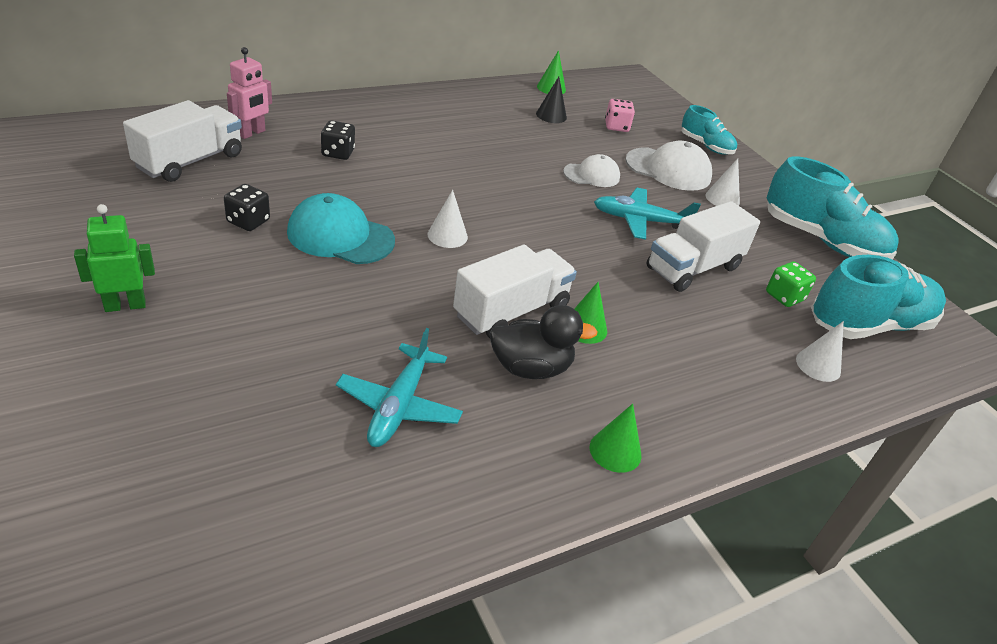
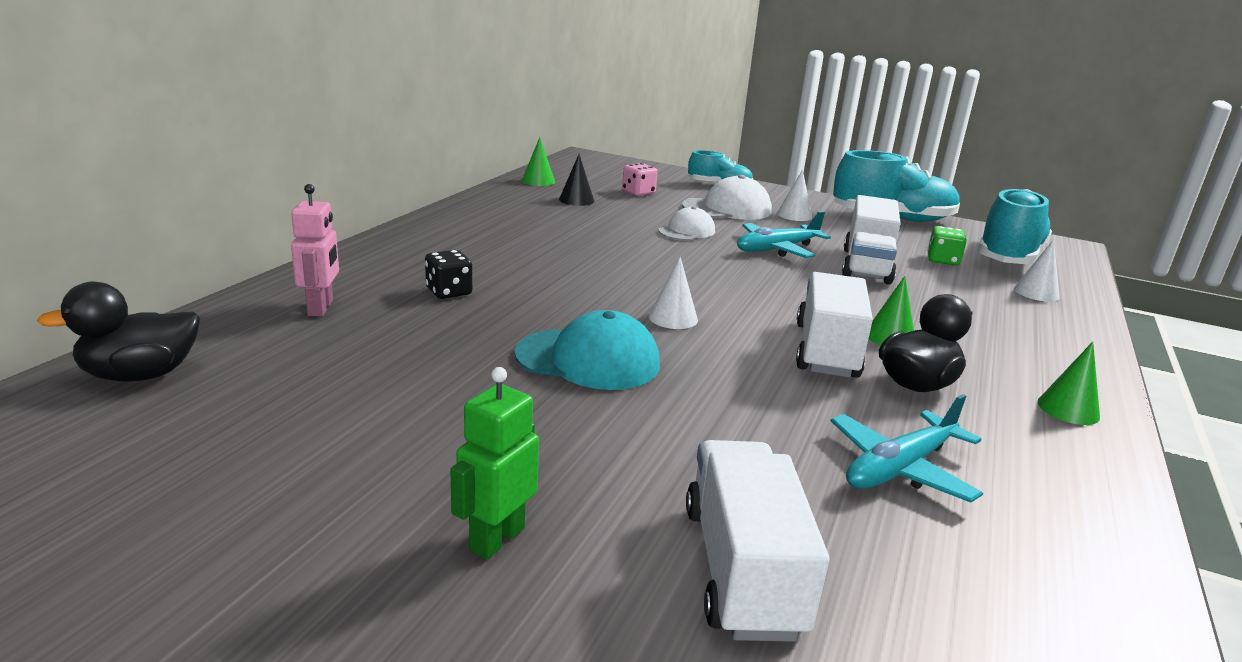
camera: 35 degrees left, 15 degrees down
(114, 136) = (140, 375): none -> black duck
(190, 161) = (296, 361): white truck -> white truck (742, 569)
(248, 221) = (474, 388): black dice -> none
(340, 236) = (588, 359): turquoise cap -> turquoise cap turned 150 degrees counterclockwise
(399, 405) = (900, 468): turquoise plane -> turquoise plane turned 75 degrees clockwise

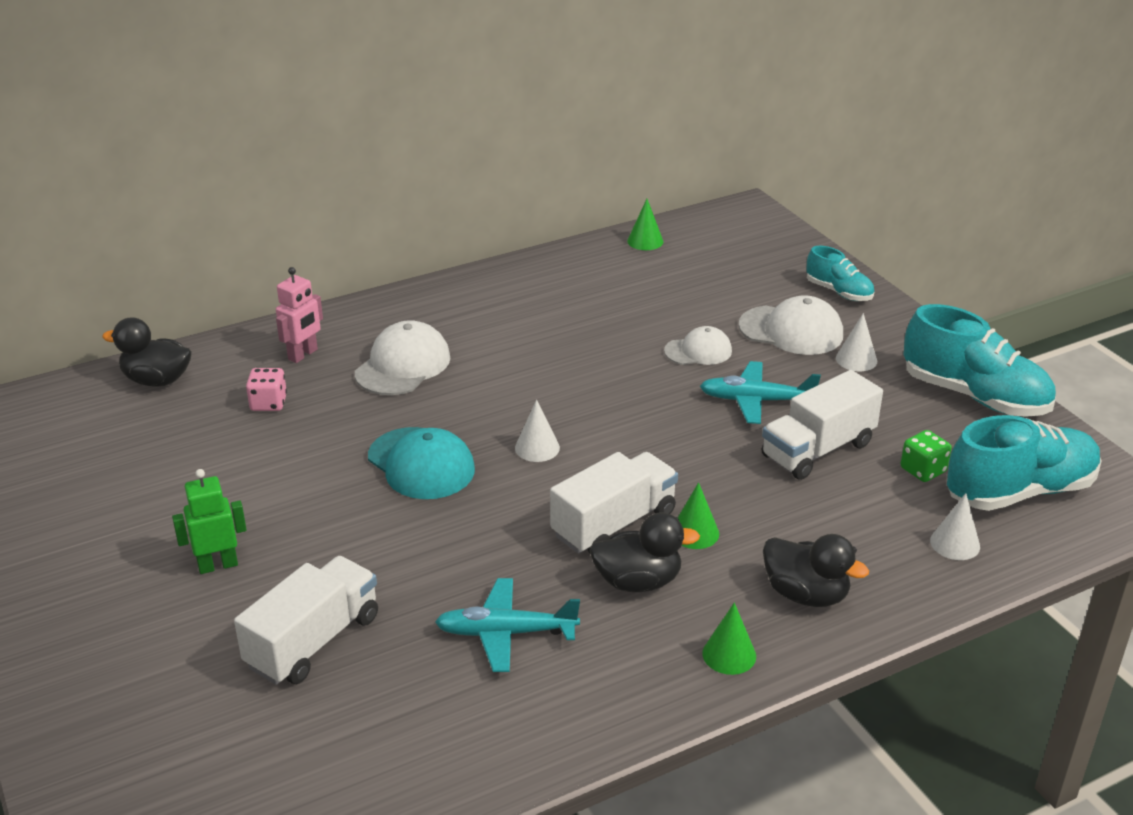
camera: 40 degrees right, 10 degrees up
(449, 292) = (403, 365): black dice -> white cap
(576, 200) = (647, 279): black cone -> none
(638, 192) = (727, 282): pink dice -> pink dice (268, 403)
(1027, 350) = (806, 594): none -> black duck

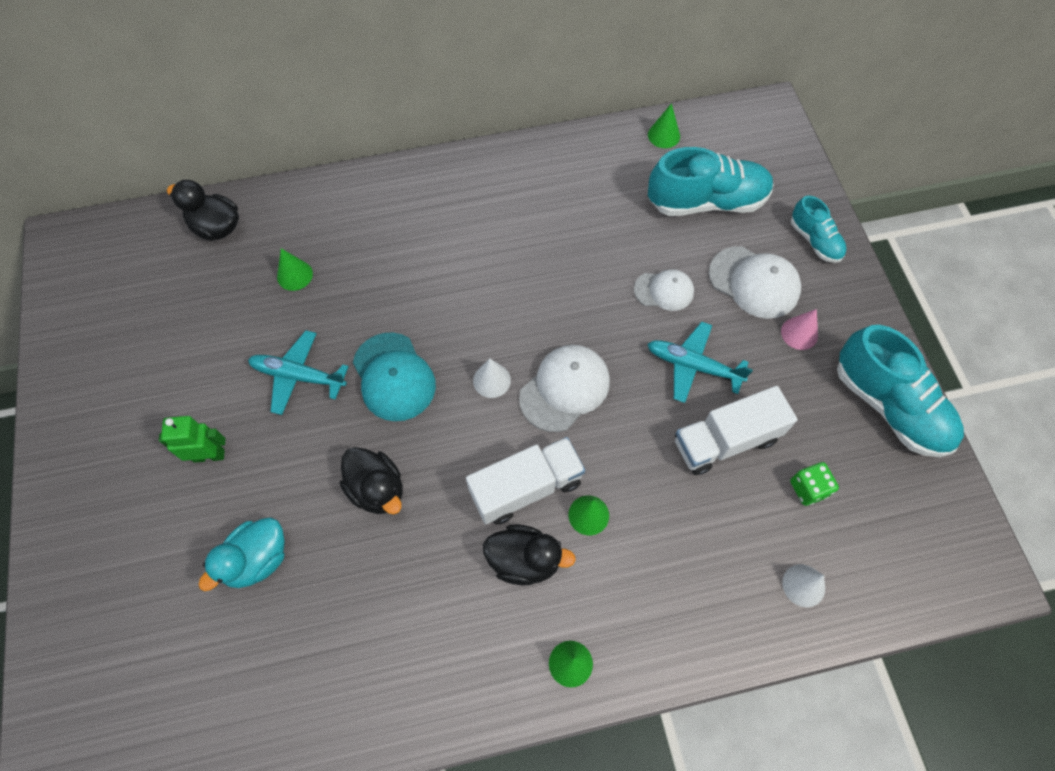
camera: 15 degrees right, 30 degrees up
(268, 403) = (295, 275): pink dice -> green cone
(303, 355) = (337, 221): pink robot -> none
(313, 641) = (257, 559): white truck -> turquoise duck
(403, 365) = (412, 253): white cap -> white cap (564, 389)
(506, 633) = (404, 590): turquoise plane -> turquoise plane (299, 376)
(806, 594) = (656, 612): black duck -> black duck (377, 489)
(856, 359) = (799, 333): white cone -> pink cone
(1019, 491) = (884, 536): turquoise shoe -> turquoise shoe (706, 201)

